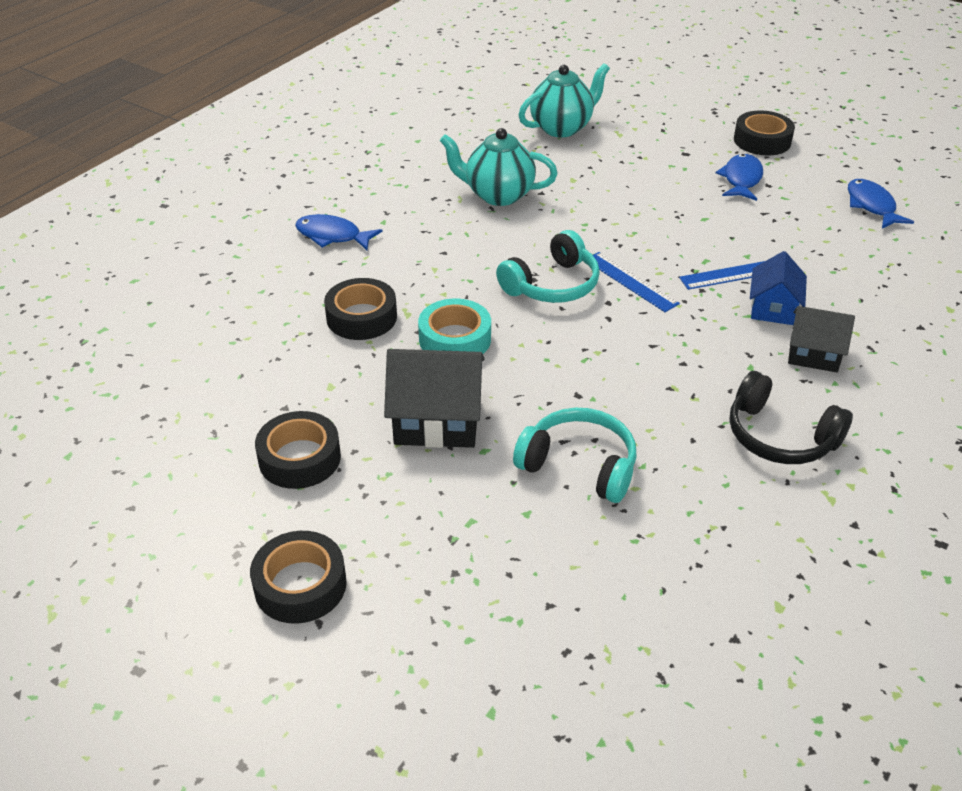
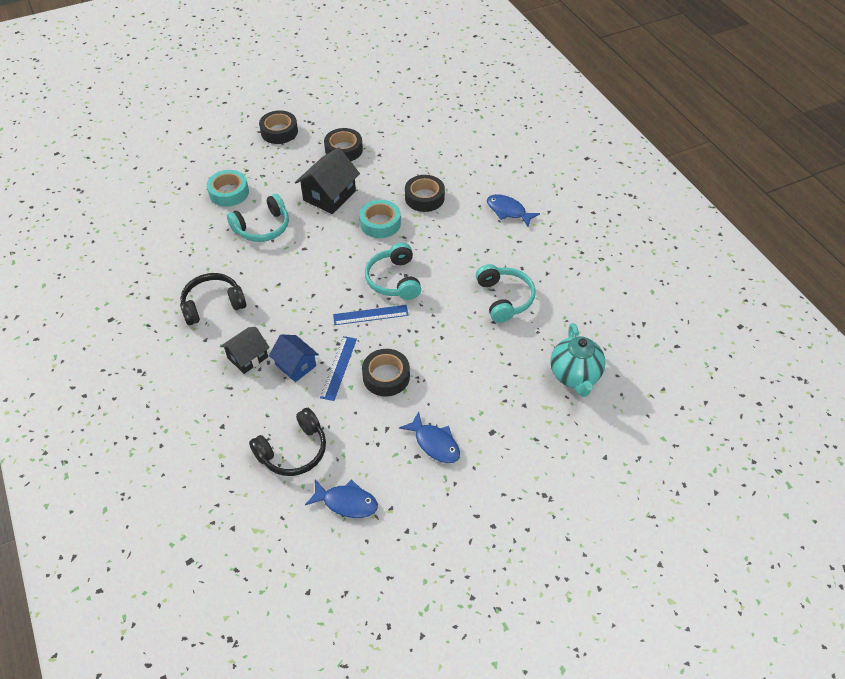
camera: 120 degrees right, 10 degrees up
(332, 236) = (508, 211): blue fish -> blue fish turned 105 degrees counterclockwise
(498, 195) = (504, 298): turquoise teapot -> turquoise headphones
(537, 562) = (229, 193): none -> turquoise tape
(762, 141) = (478, 496): black tape -> black tape (386, 376)
(872, 261) = (293, 451): none -> black headphones

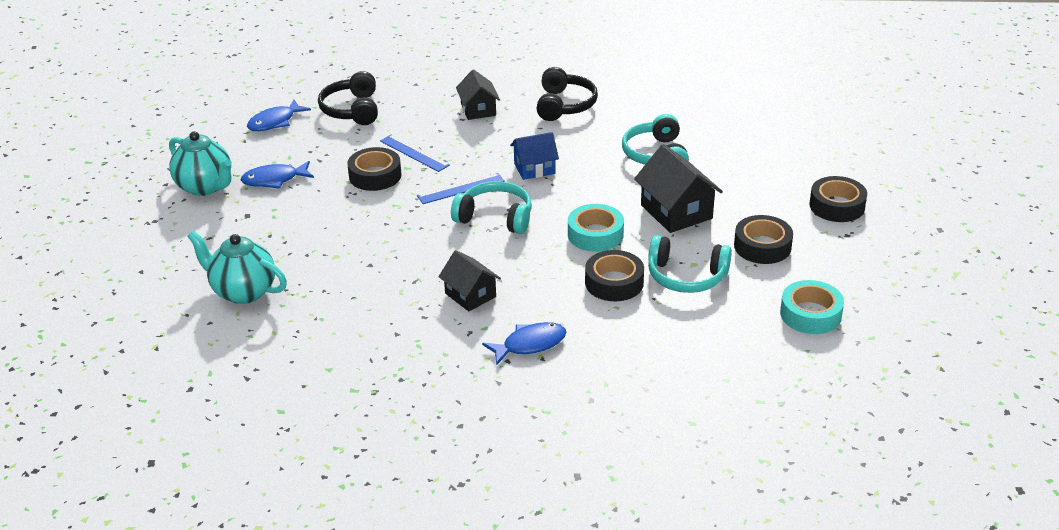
camera: 120 degrees right, 15 degrees down
(229, 193) = (735, 146): turquoise tape -> turquoise tape (810, 314)
(296, 365) = (442, 131): blue house -> blue house (534, 168)
(370, 315) = (461, 188): blue ruler -> blue ruler turned 45 degrees clockwise
(477, 489) = (205, 187): none -> turquoise teapot
(485, 255) = (470, 295): none -> black house
(504, 298) = (392, 284): turquoise headphones -> turquoise headphones (686, 276)

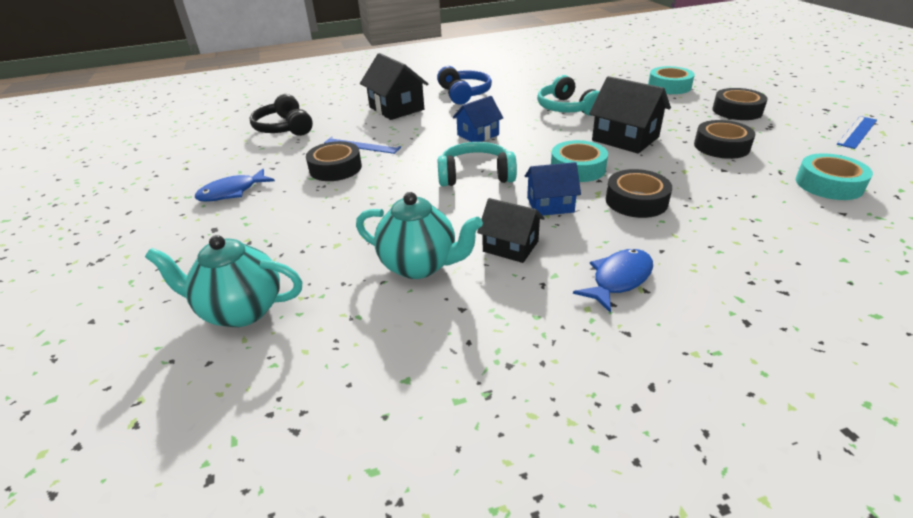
camera: 20 degrees left, 0 degrees up
(205, 187) = (155, 214): turquoise teapot -> turquoise teapot (420, 265)
(275, 122) = (213, 149): blue fish -> none
(461, 188) = (425, 161): blue ruler -> blue ruler (857, 132)
(478, 110) = (396, 108): black house -> black house, size x1.54
(535, 266) = (550, 205): none -> blue house
(564, 105) = (464, 94): black headphones -> blue headphones
(686, 276) = (691, 181): turquoise headphones -> none
(804, 151) = (669, 86): none -> turquoise tape

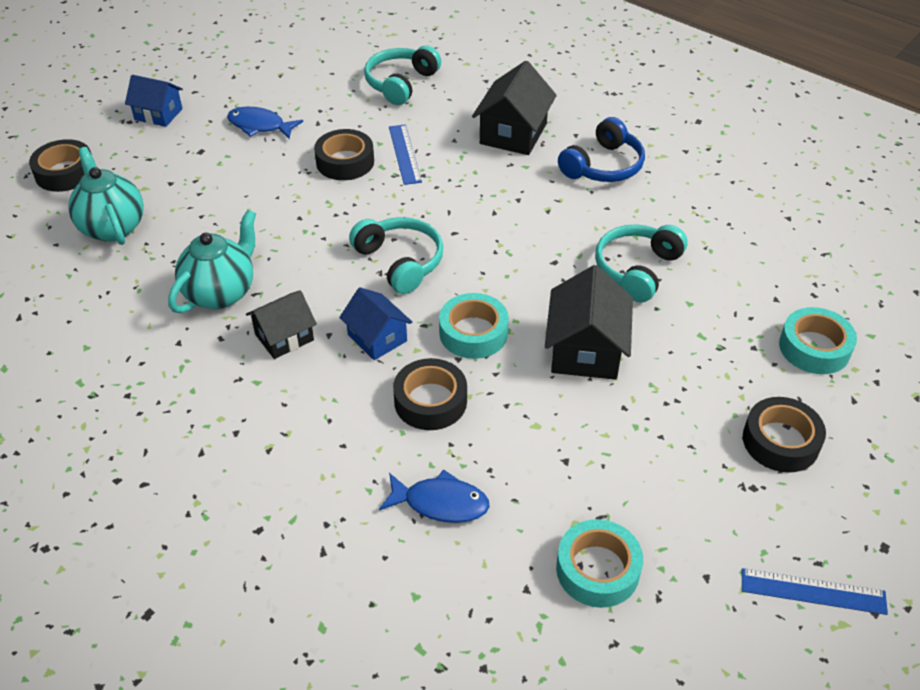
camera: 55 degrees right, 10 degrees up
(284, 128) = (400, 83): black headphones -> turquoise headphones
(420, 265) = (221, 293): turquoise teapot -> turquoise teapot turned 135 degrees counterclockwise
(478, 135) = (496, 225): blue house -> blue house (158, 114)
(510, 246) = (284, 337): black house -> black house turned 60 degrees clockwise
(619, 279) = (274, 427): blue fish -> blue fish (440, 503)
(721, 146) = (635, 446): black tape -> black tape (65, 173)

